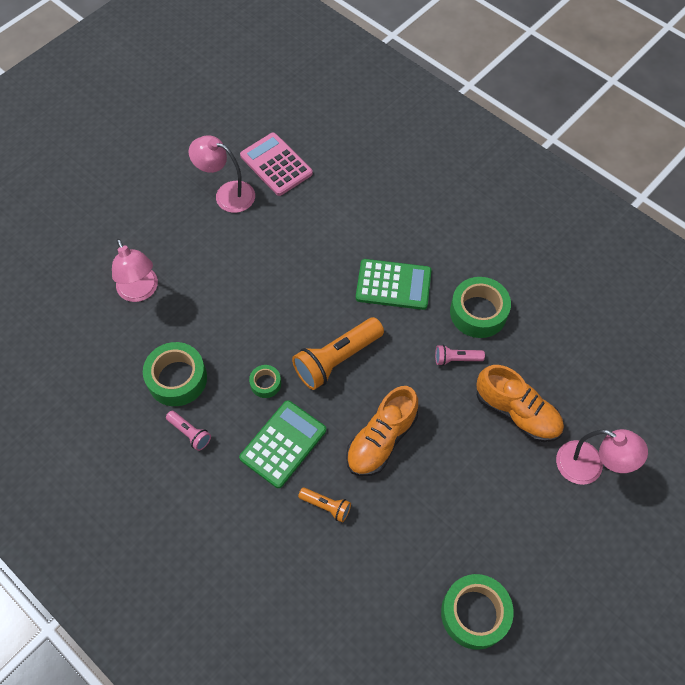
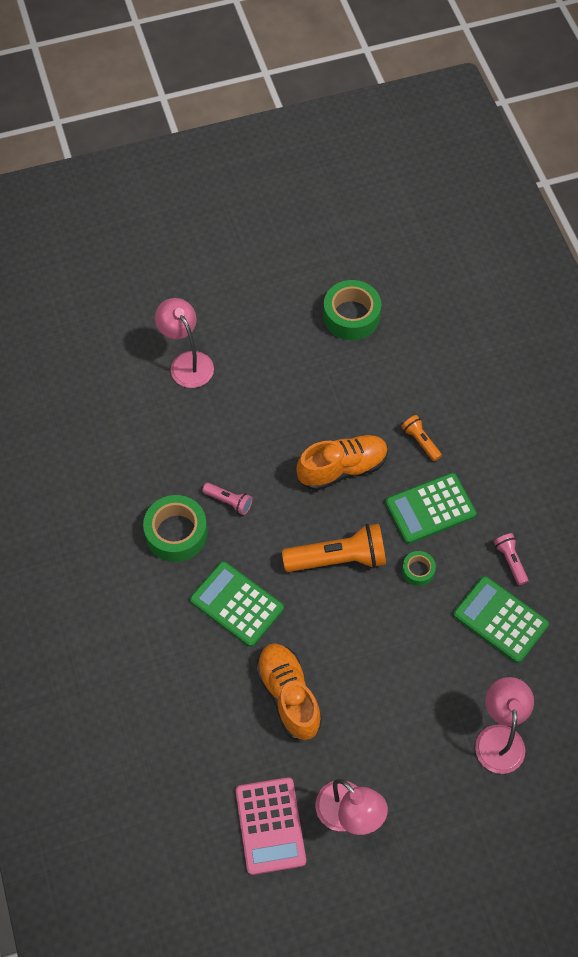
camera: 150 degrees left, 0 degrees up
(177, 379) = (500, 619): green tape -> green calculator
(517, 412) = (211, 431): orange shoe -> orange shoe (288, 695)

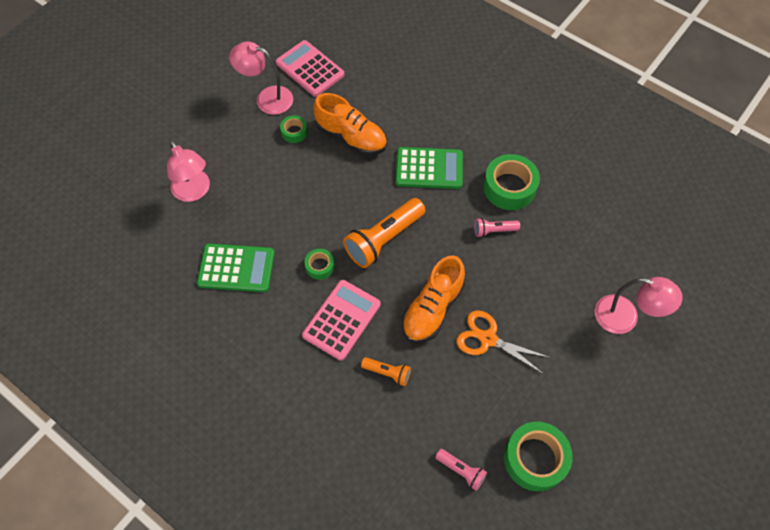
camera: 145 degrees right, 0 degrees up
(315, 416) = (488, 339): none -> orange scissors
(346, 744) = (294, 132): none -> green tape
(430, 508) = (341, 320): green calculator -> pink calculator
(510, 561) = (253, 317): pink flashlight -> pink flashlight (461, 470)

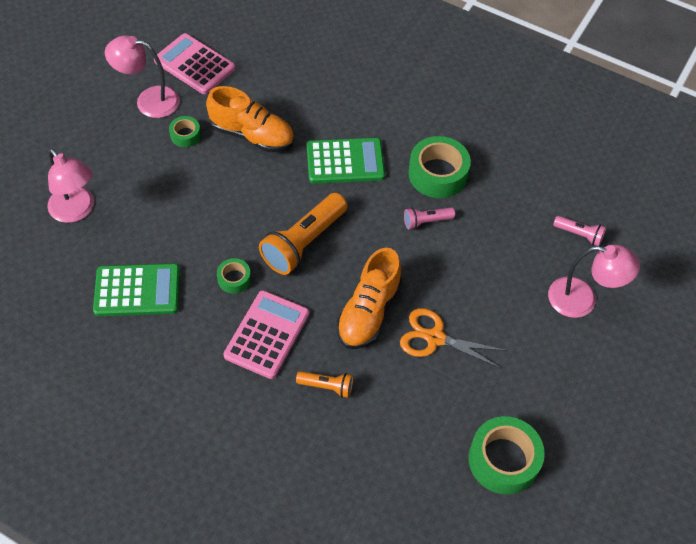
camera: 10 degrees left, 5 degrees down
(461, 470) = (423, 482): pink flashlight -> pink flashlight (579, 235)

